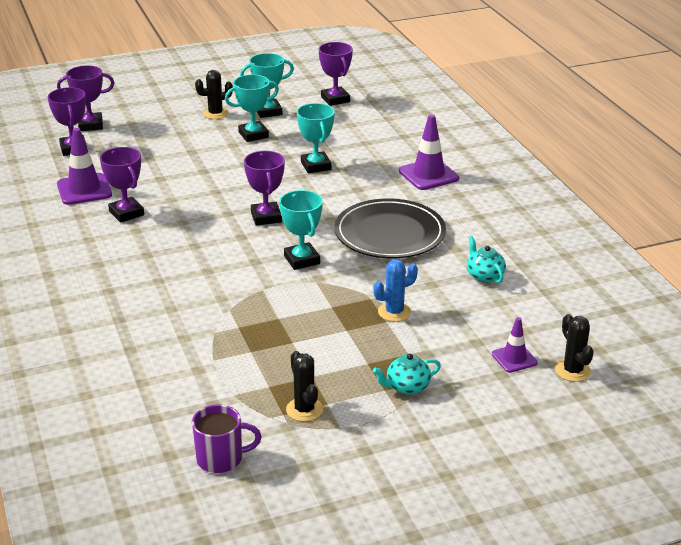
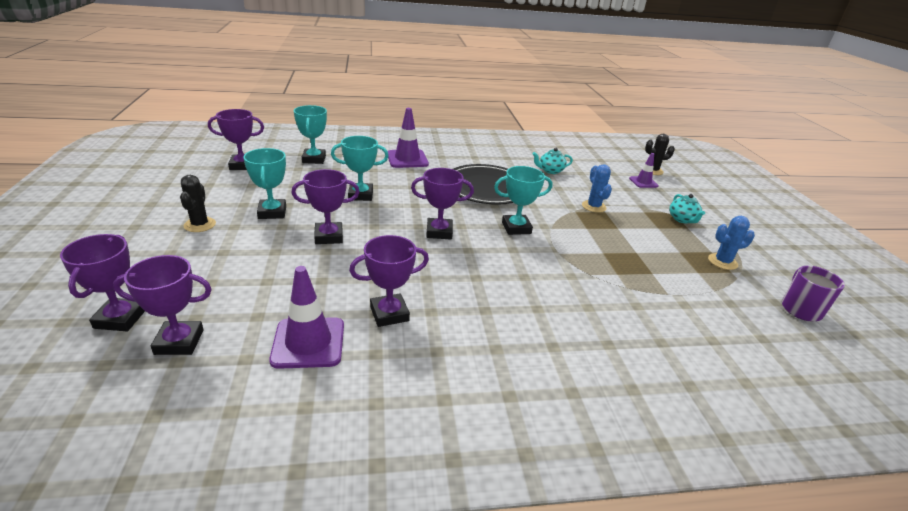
camera: 80 degrees left, 0 degrees up
(227, 167) = (329, 236): none -> purple trophy
(268, 112) = (230, 197): turquoise trophy -> turquoise trophy (314, 159)
(304, 410) = (722, 262): black cactus -> blue cactus

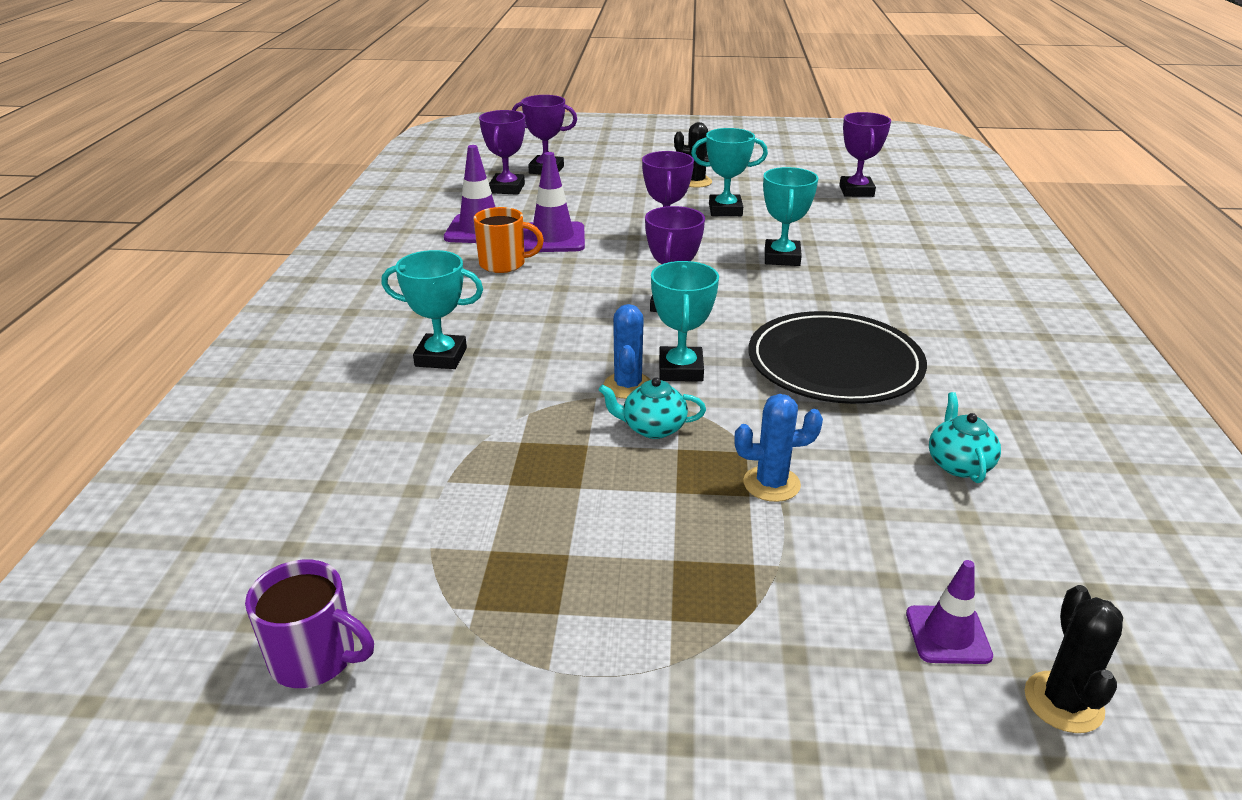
camera: 105 degrees right, 0 degrees up
(314, 159) = (899, 230): turquoise trophy -> turquoise trophy (441, 357)
(389, 314) = (504, 264): purple trophy -> orange mug
(407, 159) = (938, 299): purple traffic cone -> purple traffic cone (552, 238)
(682, 219) = (714, 627): turquoise teapot -> turquoise teapot (652, 428)
(722, 262) = (513, 612): blue cactus -> blue cactus (628, 386)

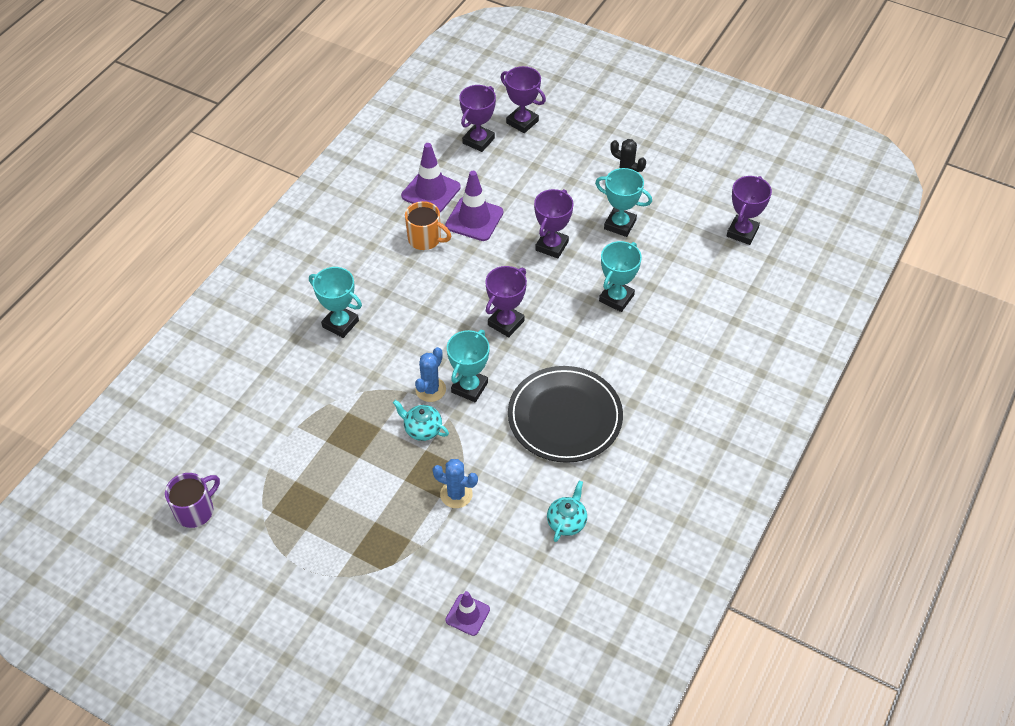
camera: 25 degrees right, 20 degrees up
(315, 658) = (195, 510): purple mug -> purple mug turned 90 degrees counterclockwise
(1063, 702) = (487, 666): black cactus -> none

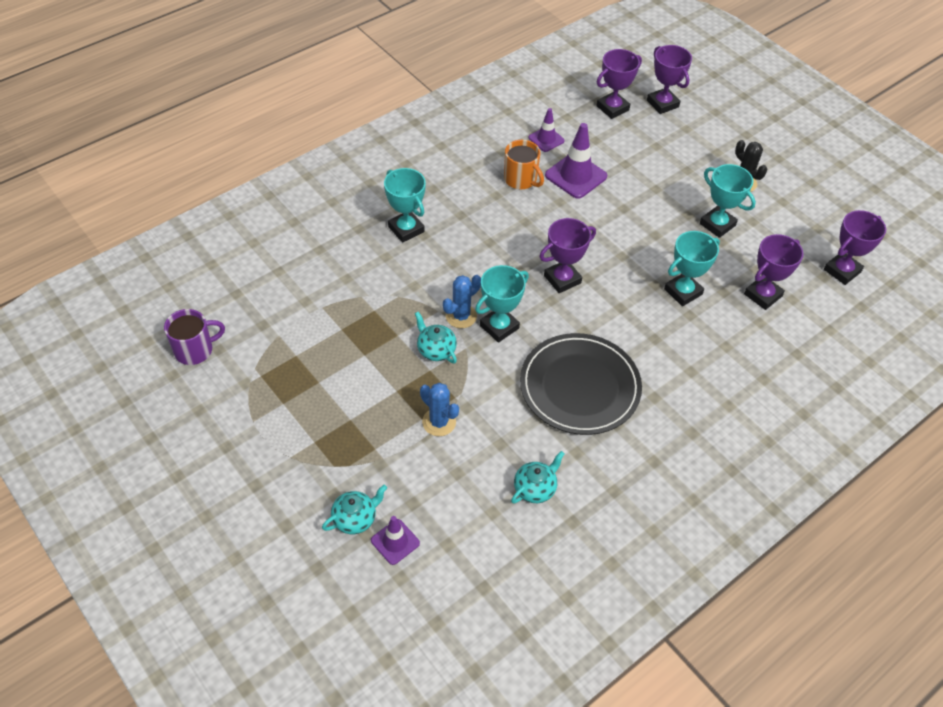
camera: 20 degrees right, 0 degrees up
(423, 608) = (355, 518): none -> turquoise teapot
(431, 191) = (546, 139): purple traffic cone -> purple traffic cone, size x0.60
(552, 246) = (640, 223): purple trophy -> purple trophy (763, 295)

